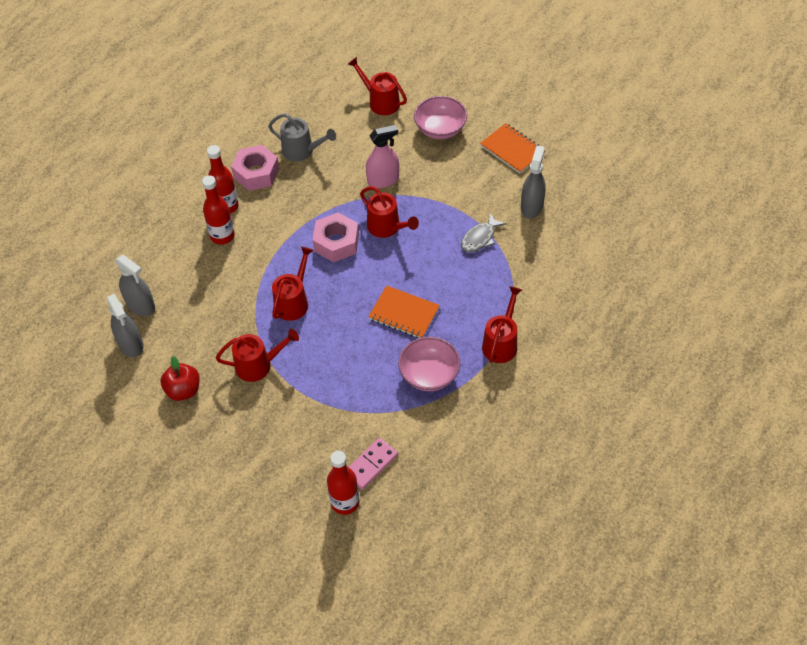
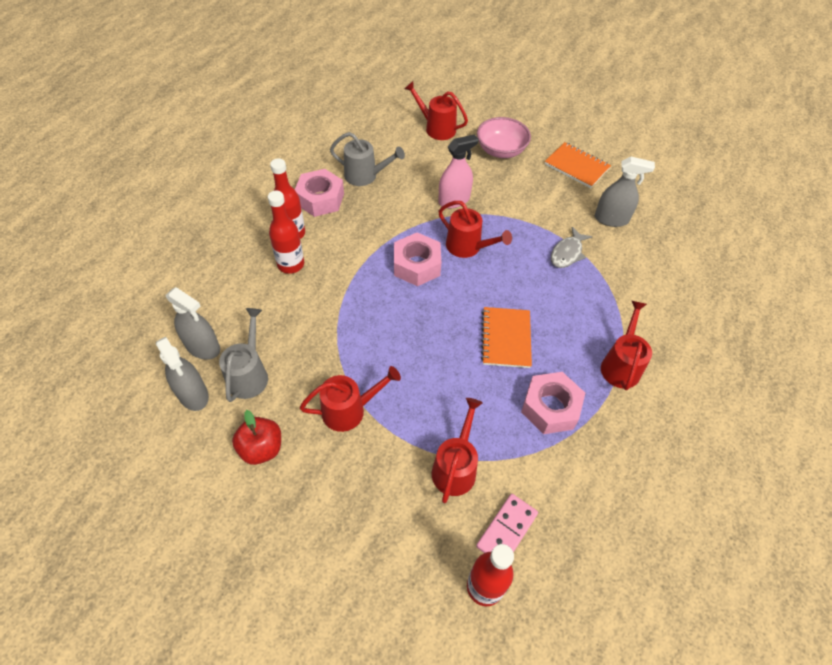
camera: 10 degrees left, 0 degrees up
(178, 330) = (249, 374): none -> grey watering can
(293, 301) = (380, 332): red watering can -> red watering can (455, 467)
(404, 314) = (505, 338): orange notebook -> orange notebook turned 75 degrees clockwise
(429, 374) = (550, 407): pink bowl -> pink nut
(531, 206) = (611, 219): grey spray bottle -> grey spray bottle turned 90 degrees clockwise

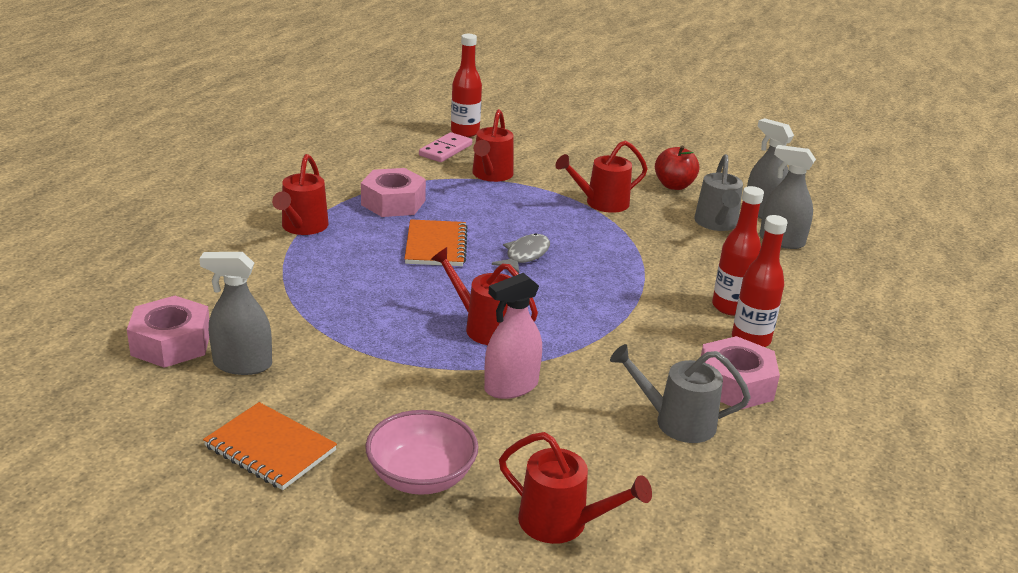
camera: 175 degrees right, 25 degrees down
(417, 265) = (557, 307): pink nut -> pink nut (171, 343)
(567, 253) = (333, 322): grey fish -> grey fish (525, 255)

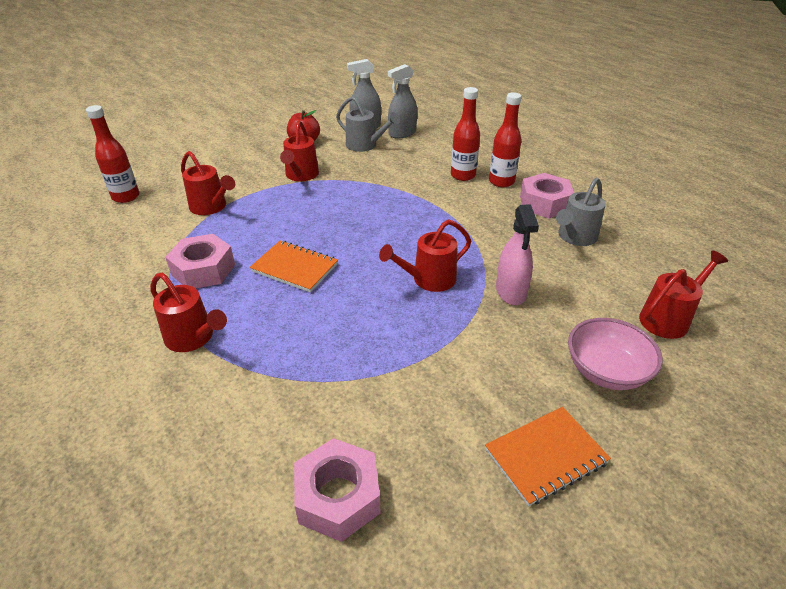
camera: 60 degrees left, 10 degrees up
(242, 364) = (407, 444): grey spray bottle -> none
(445, 150) = (144, 215): pink domino -> none
(525, 255) = (344, 230): grey fish -> none

